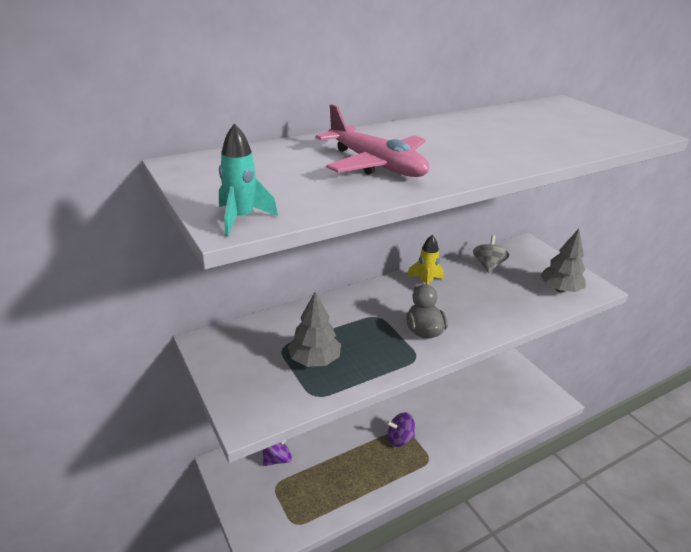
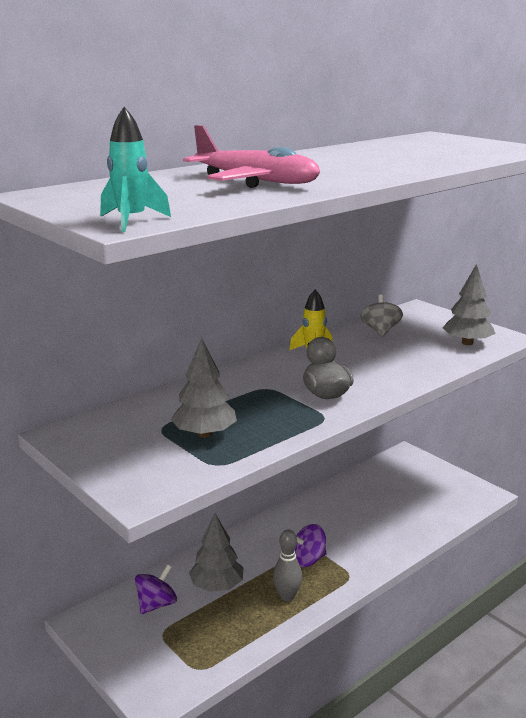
camera: 10 degrees left, 10 degrees down
(325, 450) = (217, 586): none -> grey tree
(376, 470) = (287, 596): none -> grey bowling pin

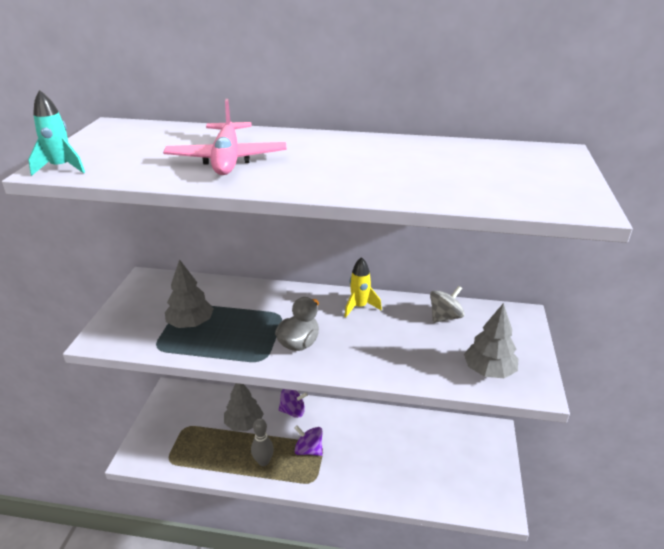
camera: 50 degrees right, 10 degrees up
(156, 604) = (206, 409): purple spinning top -> purple spinning top (293, 411)

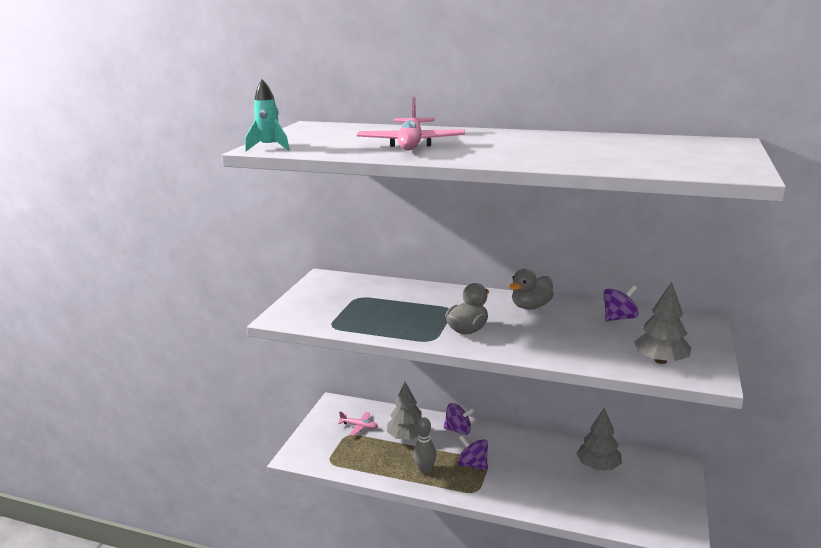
camera: 10 degrees right, 10 degrees down
(191, 323) = (364, 311): grey tree -> grey tree (598, 466)
(196, 416) = (359, 426): none -> pink plane
(359, 307) = (531, 306): yellow rocket -> grey duck
(445, 317) = (619, 318): grey spinning top -> purple spinning top

